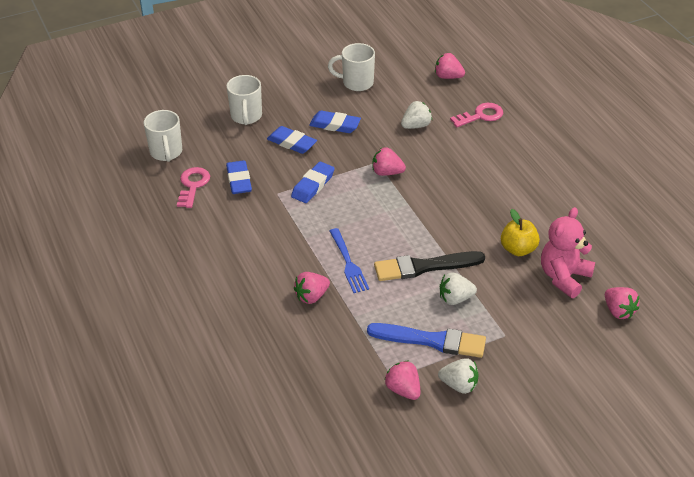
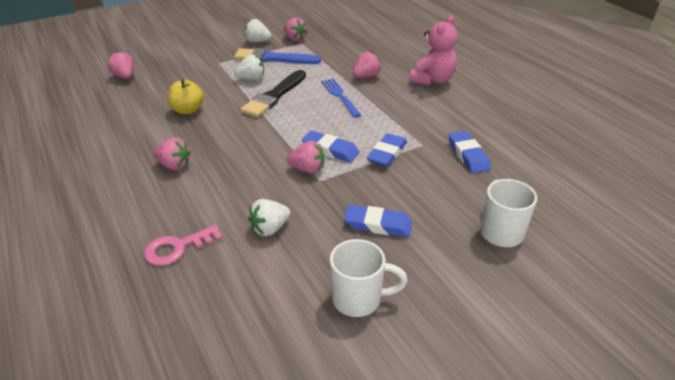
camera: 175 degrees right, 5 degrees down
(166, 152) = (569, 181): white mug -> none
(193, 185) = (514, 149): pink key -> none
(292, 143) = (426, 198): blue eraser -> blue eraser (330, 150)
(424, 267) = (274, 96): black brush -> black brush turned 135 degrees clockwise
(448, 77) = (209, 320): pink strawberry -> pink strawberry (174, 165)
(564, 277) = (156, 94): pink teddy bear -> pink teddy bear (432, 80)

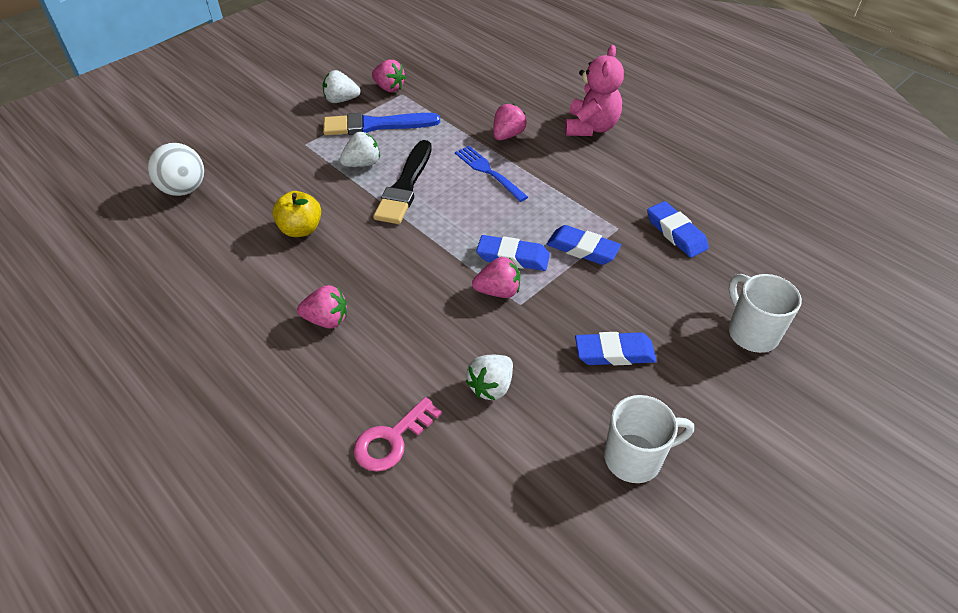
camera: 15 degrees left, 10 degrees up
(124, 77) = (184, 189): pink strawberry -> white ball
(387, 153) = (582, 249): blue eraser -> blue eraser turned 75 degrees counterclockwise

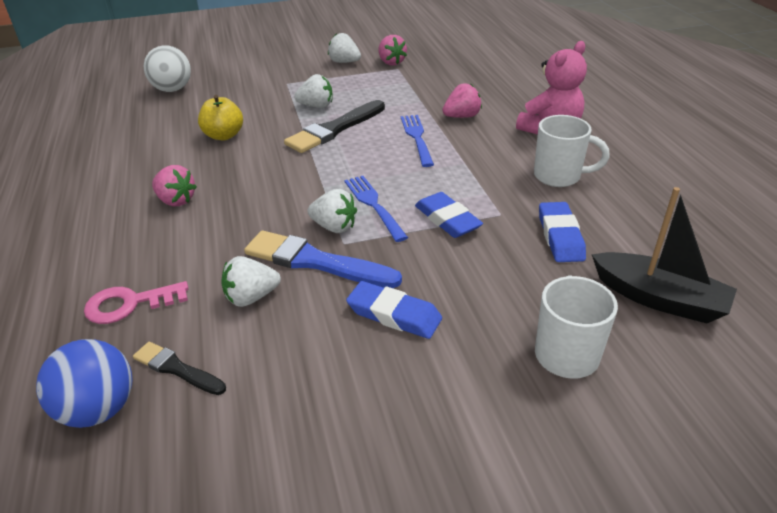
camera: 30 degrees right, 10 degrees down
(375, 125) = (354, 84): blue brush -> blue brush (315, 262)
(464, 540) = (99, 409): none -> blue ball
(492, 476) = (177, 369): none -> black brush
(498, 291) = (334, 227): pink strawberry -> white strawberry
(513, 257) = (374, 205): blue eraser -> blue fork
(635, 458) = (322, 415): white mug -> white mug (559, 176)
(776, 262) = (659, 298): none -> black boat

